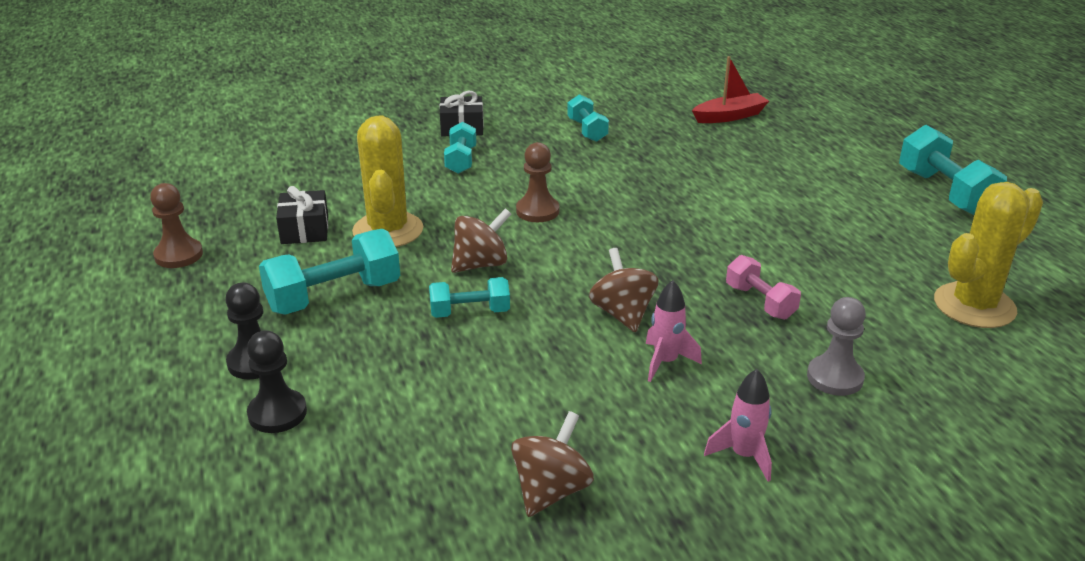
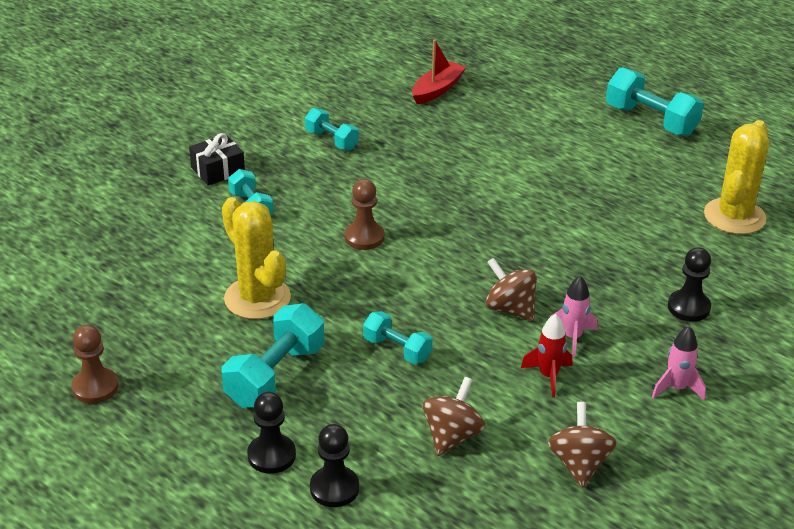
camera: 30 degrees left, 5 degrees up
(305, 230) = (183, 323): black gift -> none
(470, 312) = (397, 349): turquoise dumbbell -> turquoise dumbbell turned 75 degrees clockwise
(481, 264) = (365, 303): brown spinning top -> brown spinning top (452, 436)
(602, 390) = (548, 376): none -> red rocket
(760, 302) = (596, 263): pink dumbbell -> none
(835, 377) = (688, 307): grey pawn -> black pawn

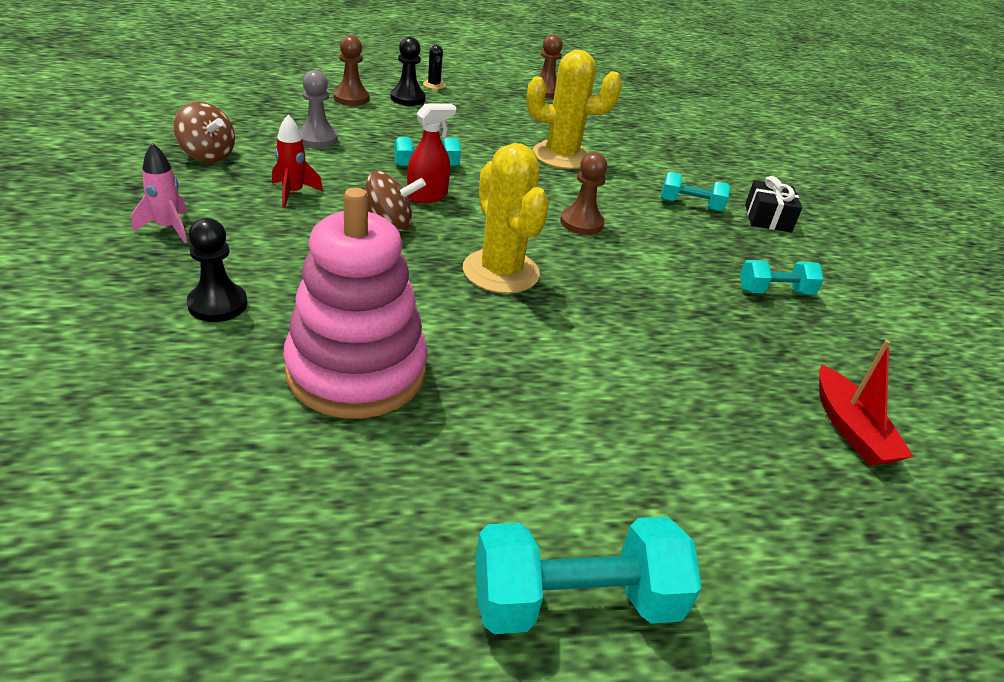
camera: 125 degrees right, 0 degrees up
(202, 466) = (434, 85): none -> black cactus
(275, 375) = (471, 127): turquoise dumbbell -> none
(334, 488) = (351, 98): black pawn -> brown pawn
(443, 318) = (427, 196): none -> red spray bottle
(452, 436) = (317, 139): brown spinning top -> grey pawn
(572, 337) = (307, 227): pink rocket -> none
(645, 231) = (356, 371): none -> pink stacking toy
(734, 216) = (258, 469): yellow cactus -> yellow cactus (501, 272)

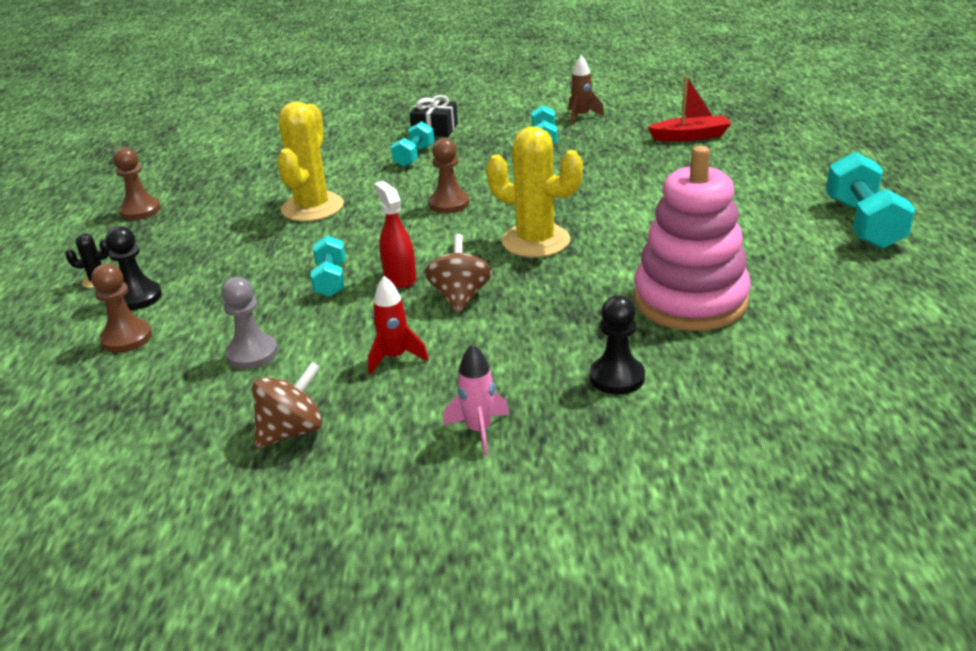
camera: 75 degrees left, 5 degrees down
(501, 272) = (536, 241): yellow cactus -> yellow cactus turned 45 degrees clockwise
(866, 326) = (581, 117): none -> brown rocket

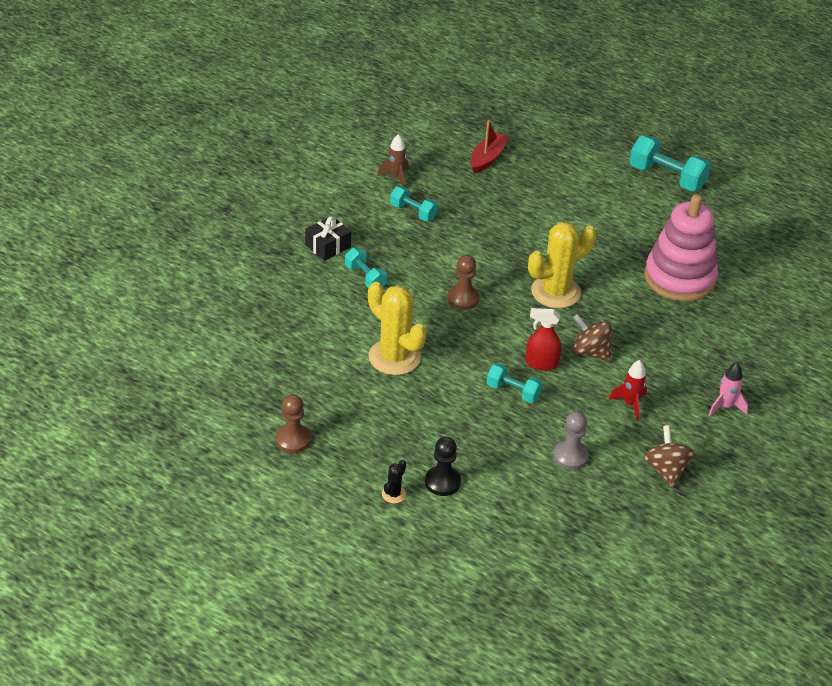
camera: 60 degrees left, 10 degrees up
(126, 338) = (495, 503): brown pawn -> none
(617, 377) = (723, 341): black pawn -> none

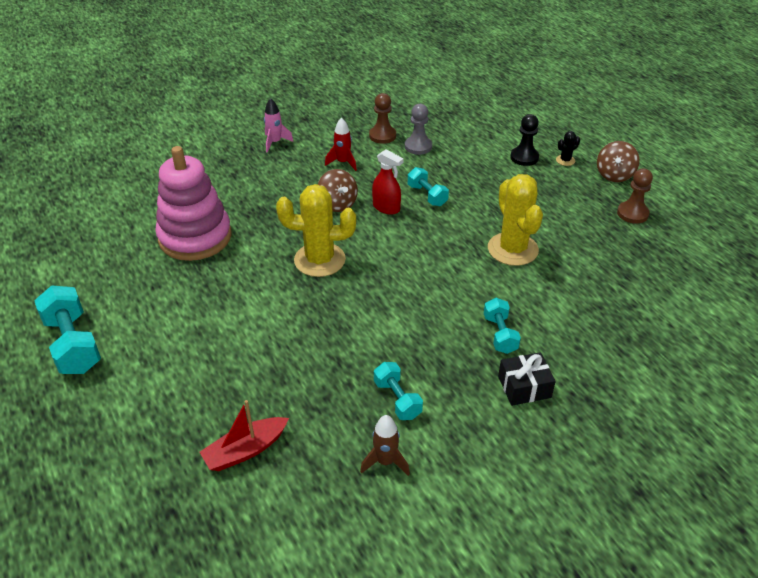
camera: 150 degrees left, 0 degrees up
(463, 299) = (413, 281): brown pawn -> brown pawn (382, 136)
(666, 470) = (358, 123): brown spinning top -> brown spinning top (614, 175)

